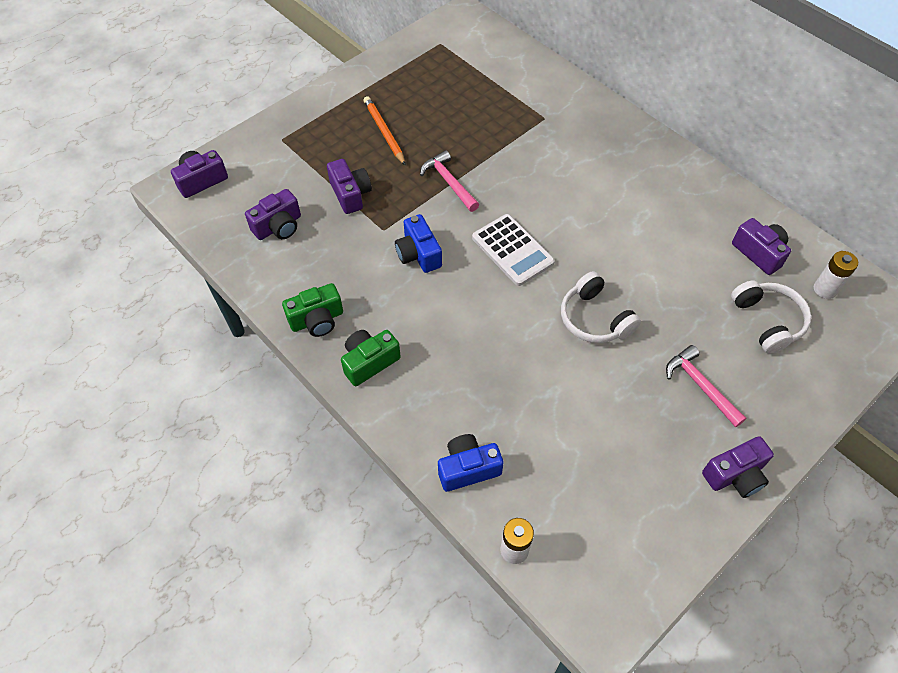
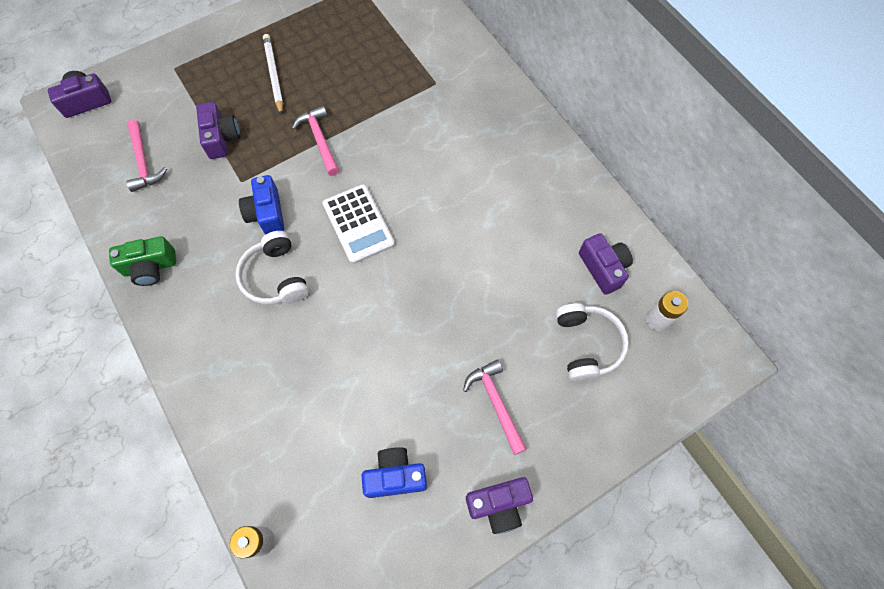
camera: 10 degrees right, 10 degrees up
(278, 226) = (143, 162): purple camera -> pink hammer
(369, 362) = (186, 320): green camera -> none
(384, 132) = (274, 75): orange pencil -> white pencil
(468, 468) = (244, 448): blue camera -> blue camera (395, 476)
(594, 319) = (415, 312): white headphones -> white headphones (275, 277)

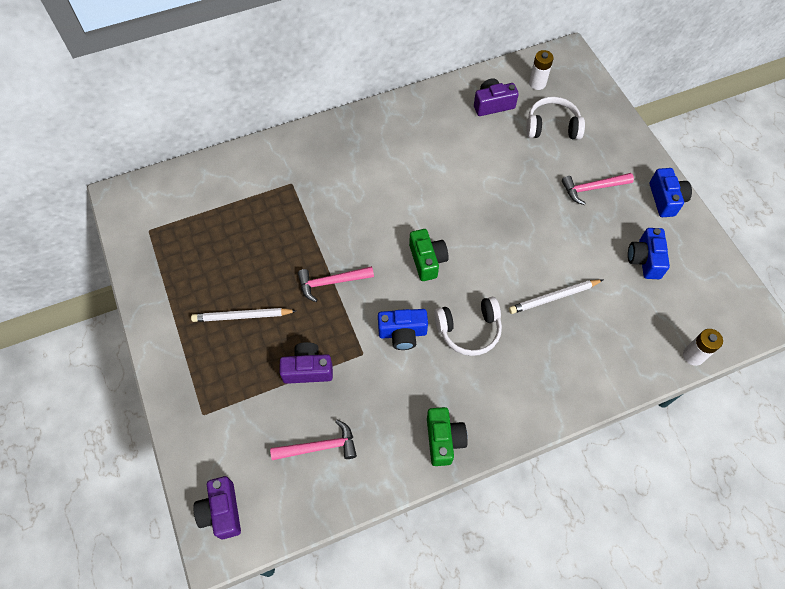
camera: 80 degrees left, 5 degrees down
(326, 364) = (554, 297): none -> white pencil
(358, 224) = (427, 260): white calculator -> green camera
(498, 505) = (665, 199): purple camera -> blue camera

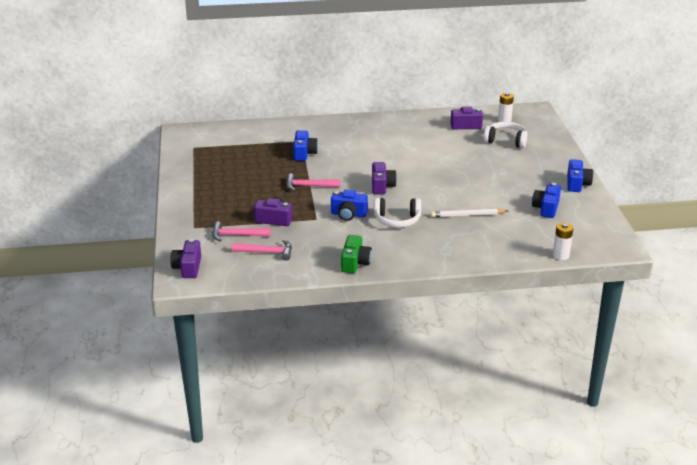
camera: 15 degrees right, 30 degrees down
(242, 316) = (240, 191): white pencil -> none
(304, 210) = (304, 153): none -> blue camera
(427, 260) = (382, 186): green camera -> purple camera
(592, 188) = (522, 172): pink hammer -> pink hammer (237, 235)

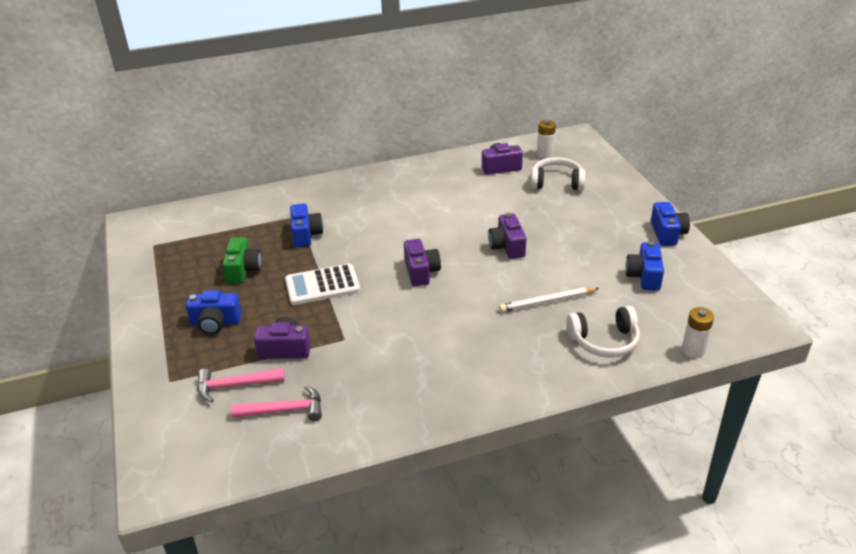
camera: 10 degrees left, 5 degrees up
(188, 268) = (169, 460): purple camera -> purple camera (507, 246)
(308, 186) = (322, 285): pink hammer -> white calculator
(348, 214) = (387, 324): blue camera -> blue camera (215, 323)
(355, 263) = (417, 409): green camera -> green camera (243, 270)
(397, 220) = (456, 324): white headphones -> white headphones (604, 341)

